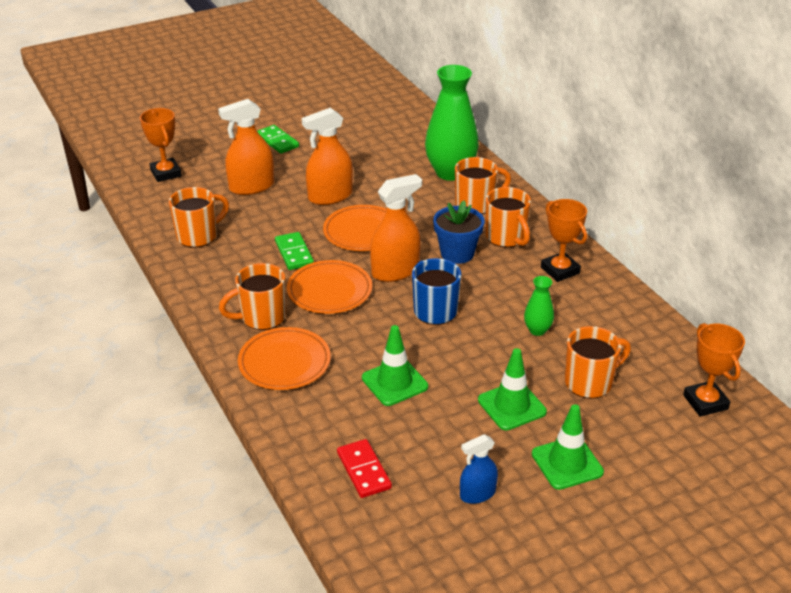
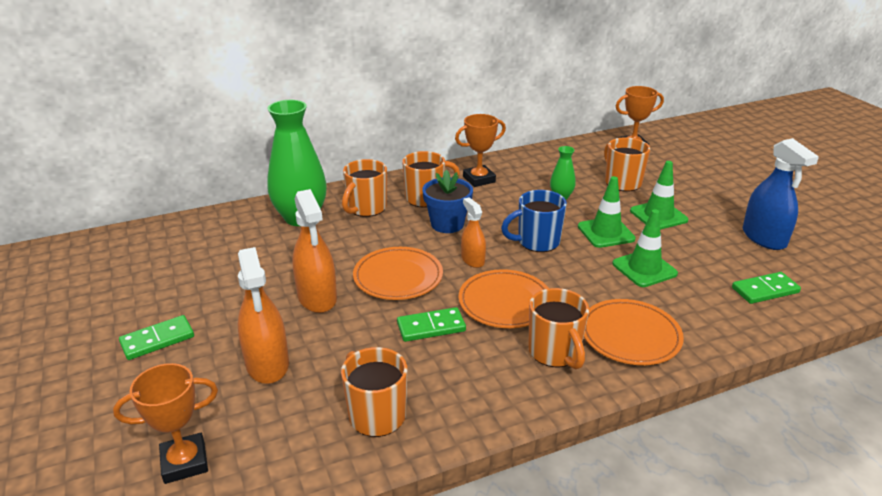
camera: 85 degrees left, 5 degrees down
(363, 470) = (765, 290): red domino -> green domino
(395, 271) = (472, 260): orange spray bottle -> orange spray bottle, size x0.59
(476, 204) = (366, 208): orange mug -> orange mug turned 135 degrees counterclockwise
(477, 494) = (764, 238): blue spray bottle -> blue spray bottle, size x1.68
(567, 463) = (713, 200): green traffic cone -> green traffic cone (606, 233)

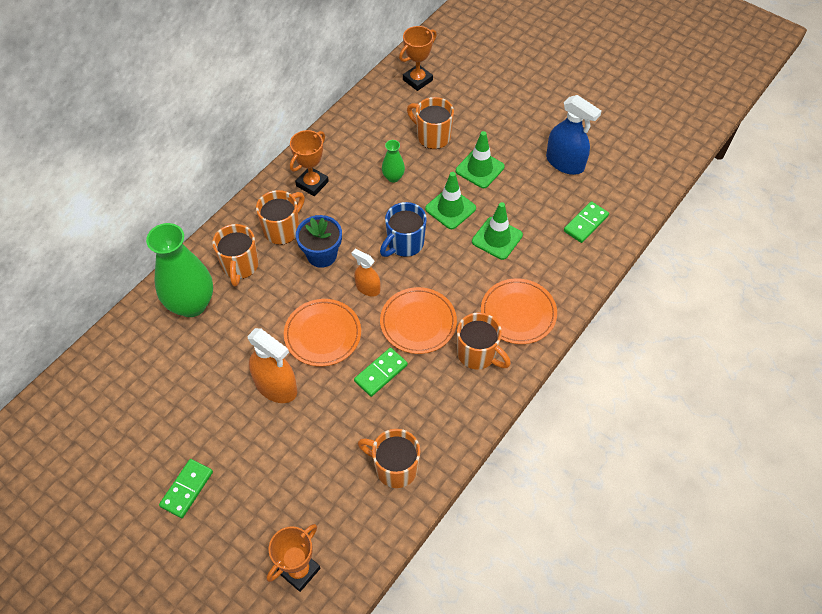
camera: 30 degrees left, 25 degrees up
(267, 364) = (289, 466): orange spray bottle -> none

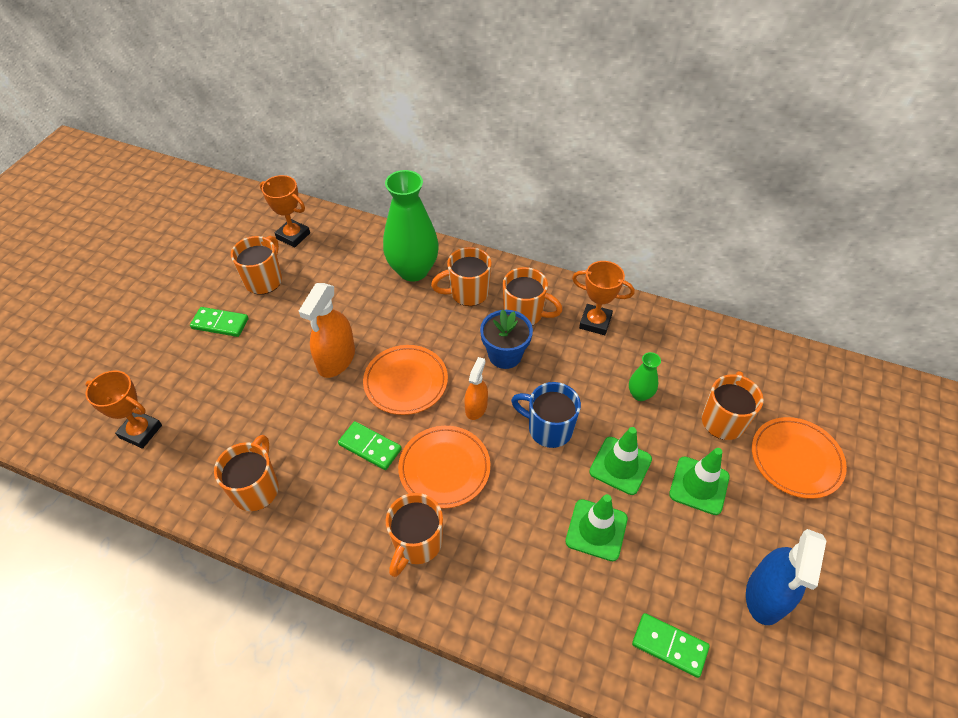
camera: 75 degrees right, 5 degrees down
(143, 441) = (264, 280): none -> orange mug
(417, 80) = (805, 383): orange trophy -> orange trophy (293, 236)
(518, 313) = (489, 580): orange plate -> orange plate (796, 459)

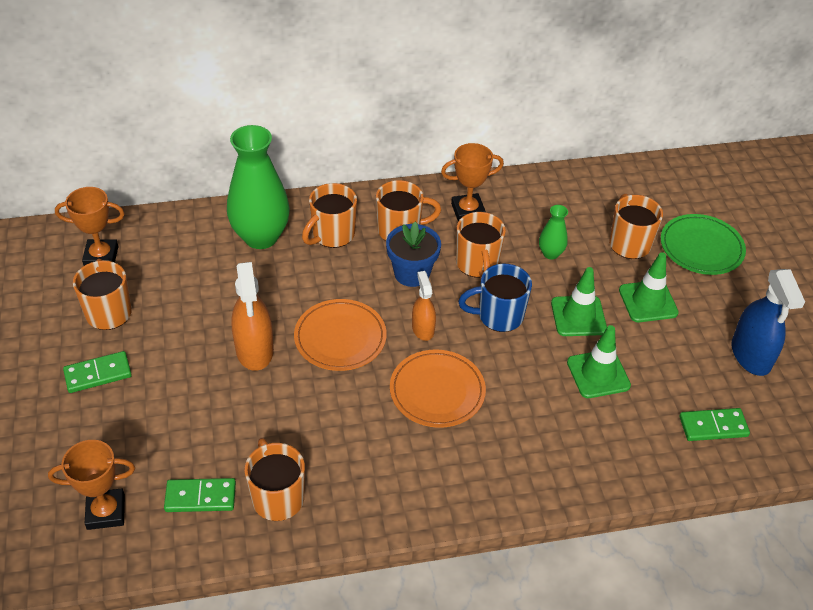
camera: 35 degrees left, 5 degrees down
(370, 447) = (355, 408): green domino -> green domino (200, 497)
(417, 543) = (464, 462): orange mug -> orange mug (477, 264)
(796, 459) = (701, 247): orange plate -> green plate

